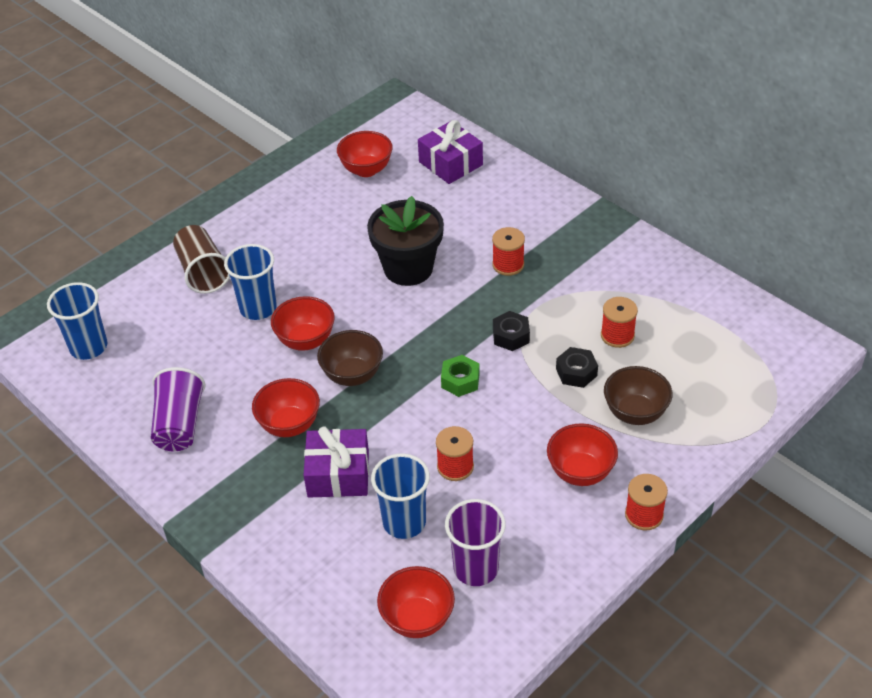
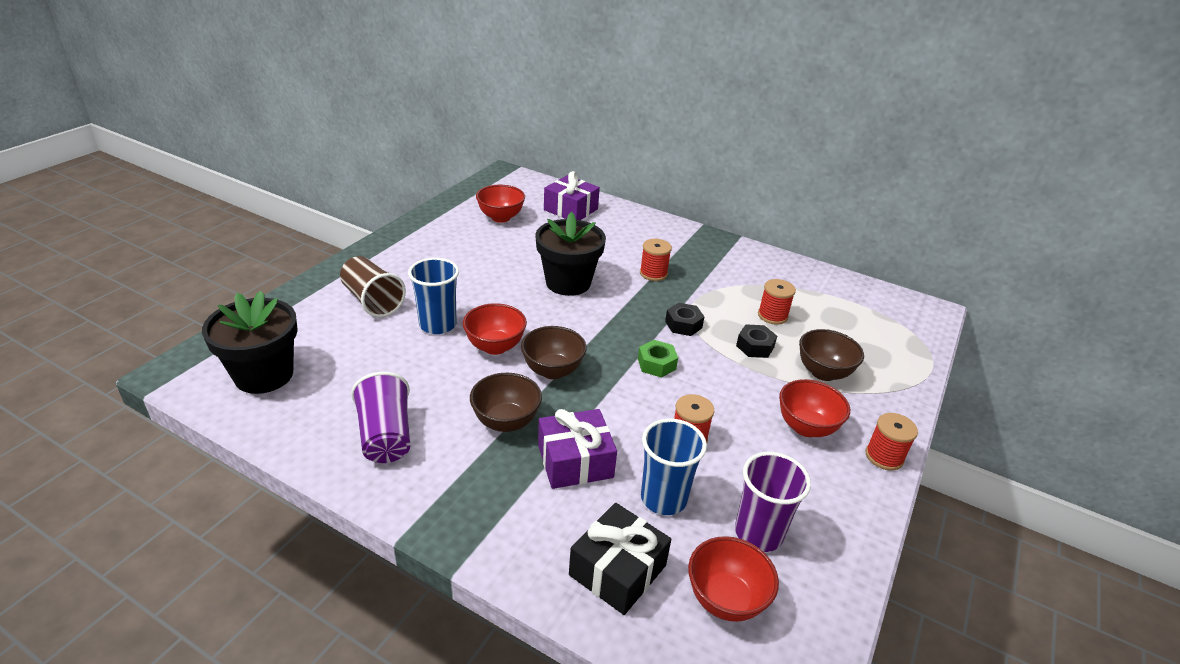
camera: 20 degrees left, 10 degrees down
(88, 347) = (264, 375): blue cup -> black flower pot
(289, 425) = (506, 422): red bowl -> brown bowl
(336, 579) = (617, 570): none -> black gift

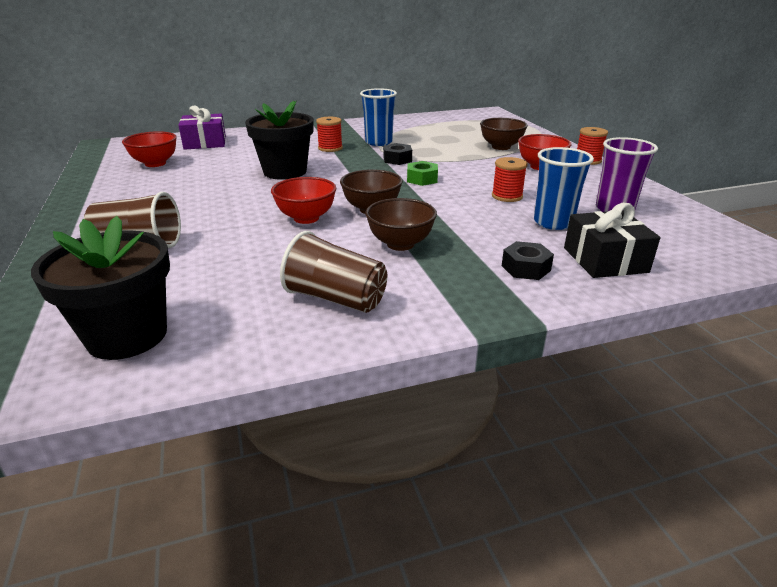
camera: 45 degrees left, 5 degrees down
(386, 436) = (336, 298): purple cup -> brown cup
(438, 325) = (234, 229): blue cup -> blue cup (378, 142)
(575, 461) = (480, 236): purple gift -> none
(725, 599) = (662, 237): red bowl -> none
(755, 346) = (451, 152): black nut -> black nut (525, 268)
(772, 315) = (431, 139): red spool -> none

